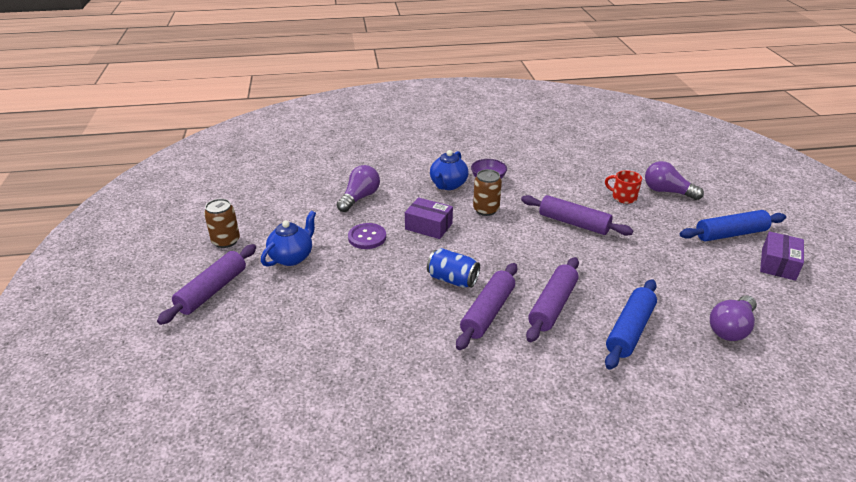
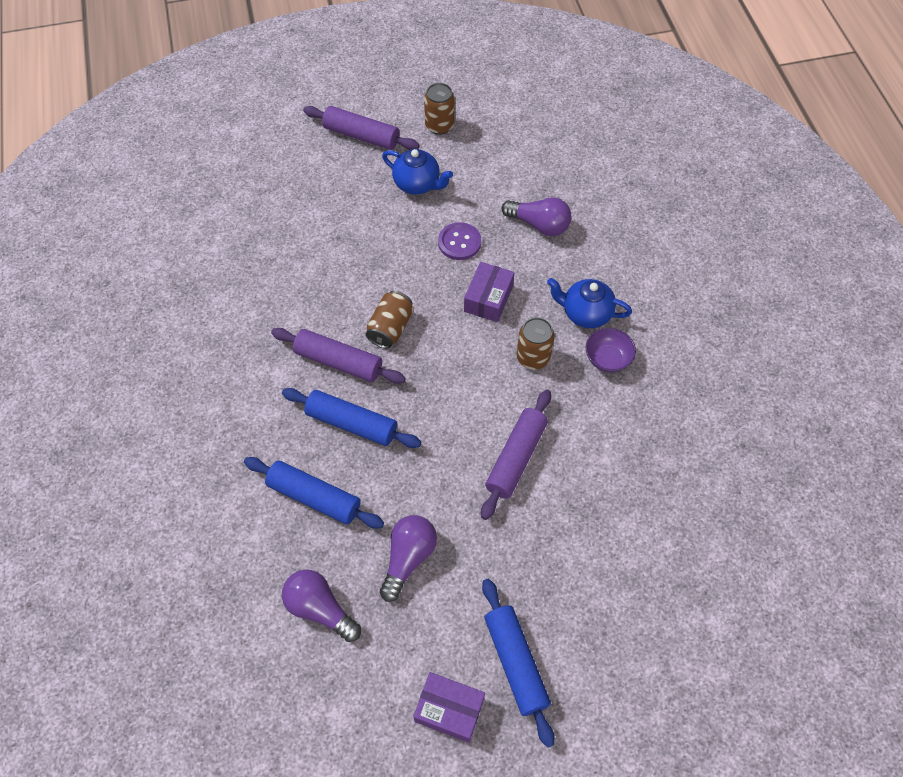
camera: 85 degrees right, 25 degrees up
(452, 279) = (390, 328): blue can -> brown can
(552, 305) = (352, 423): purple rolling pin -> blue rolling pin
(623, 197) = (592, 530): red mug -> none
(667, 192) = (618, 596): purple light bulb -> purple light bulb (408, 558)

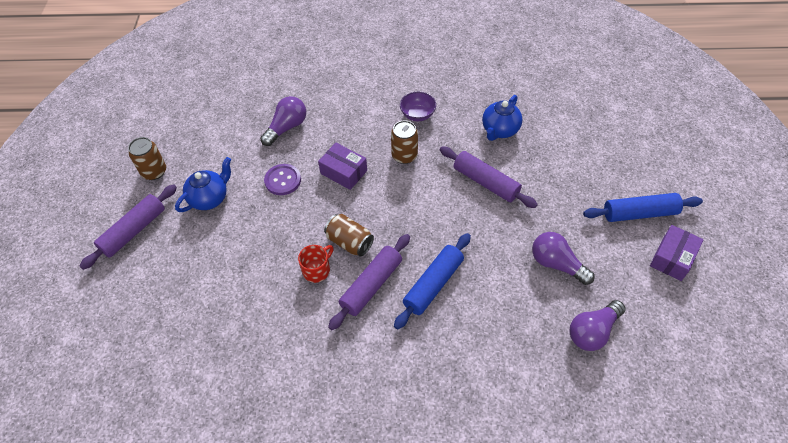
camera: 75 degrees left, 5 degrees down
(314, 497) = (496, 322): blue rolling pin -> none
(348, 306) = (317, 270): none -> red mug
(585, 313) = (376, 118): blue teapot -> blue teapot (500, 130)

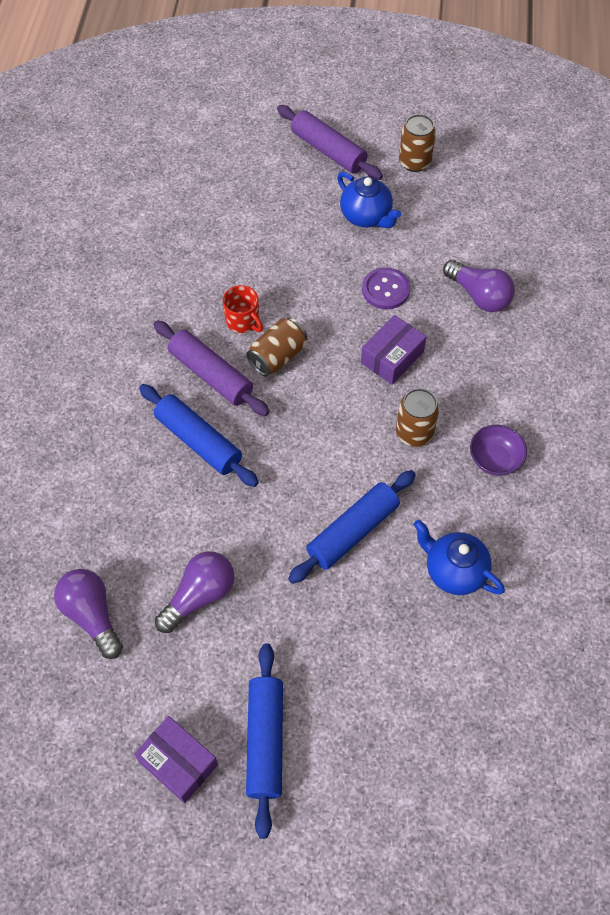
camera: 95 degrees right, 5 degrees up
(485, 182) = (352, 531): purple rolling pin -> blue rolling pin

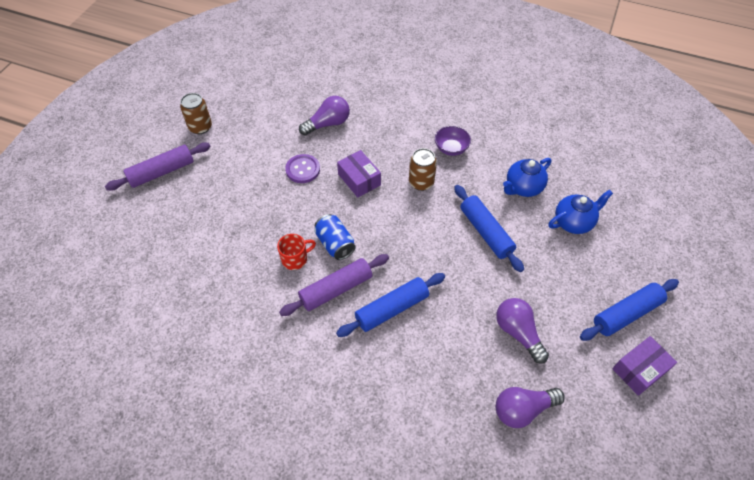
camera: 75 degrees left, 5 degrees down
(265, 741) = (626, 314): blue rolling pin -> blue rolling pin turned 45 degrees counterclockwise
(277, 356) = (335, 244): brown can -> blue can
(366, 216) = (234, 165): blue teapot -> blue teapot (573, 222)

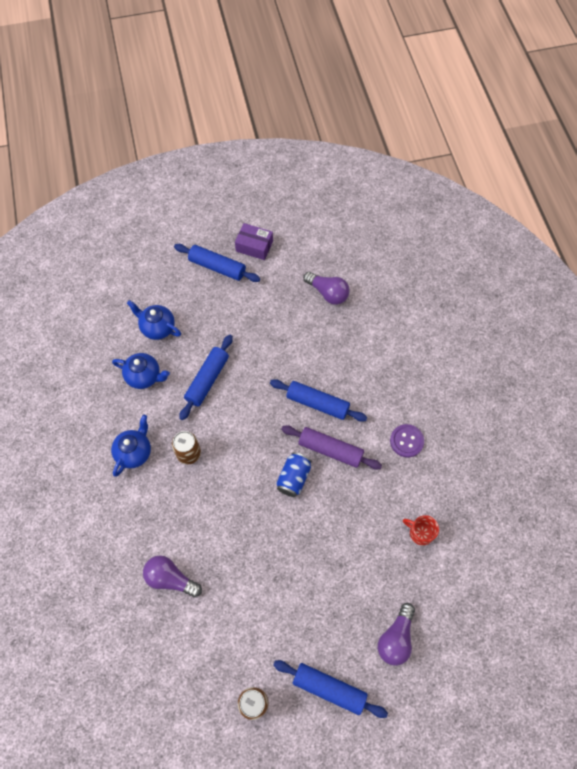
camera: 125 degrees left, 10 degrees up
(162, 172) = (329, 688): purple rolling pin -> blue rolling pin
(295, 259) = (327, 497): red mug -> red mug (420, 532)
(303, 169) = (239, 559): purple button -> purple button (406, 441)
(359, 179) = (218, 504): purple box -> none
(451, 148) = (134, 452): purple bowl -> blue teapot
(518, 333) = (277, 319): purple light bulb -> purple light bulb (396, 638)

